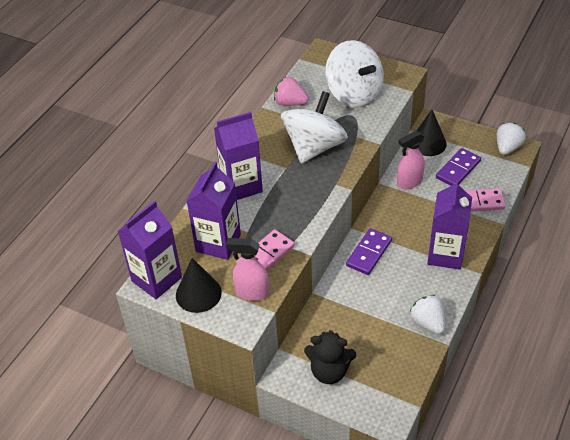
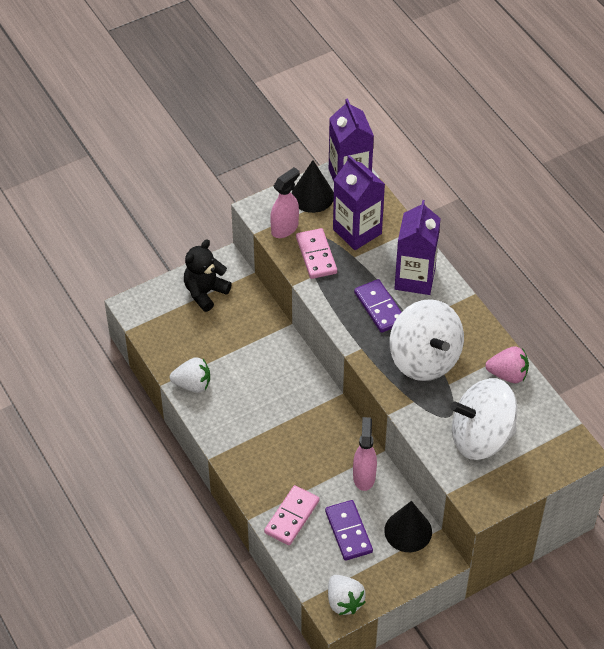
camera: 120 degrees right, 5 degrees up
(290, 103) = (508, 374): pink strawberry -> pink strawberry turned 45 degrees clockwise
(369, 253) = (301, 388): purple domino -> purple domino (379, 308)
(445, 254) = (251, 446): purple carton -> none

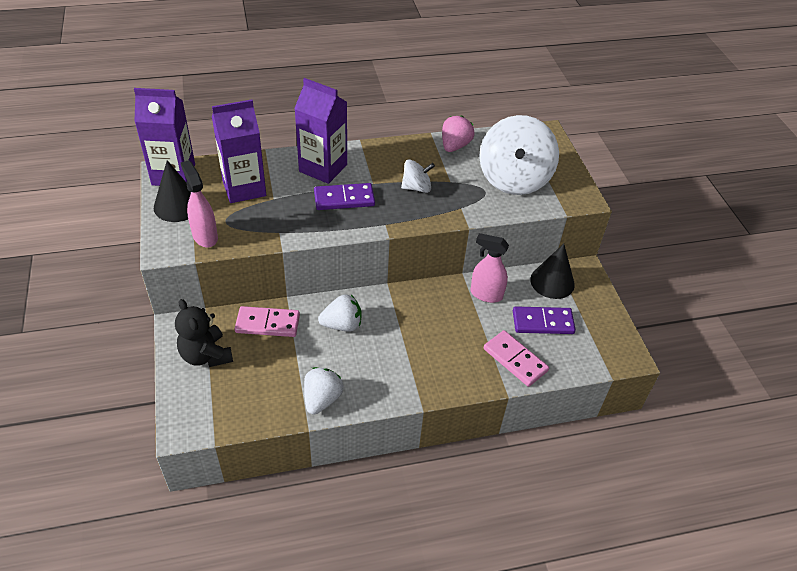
camera: 75 degrees left, 5 degrees down
(316, 255) = (255, 223): pink domino -> pink domino (267, 324)
(344, 601) = (617, 347): white strawberry -> white strawberry (342, 325)
(424, 358) = (416, 187): white spinning top -> white spinning top, size x0.50

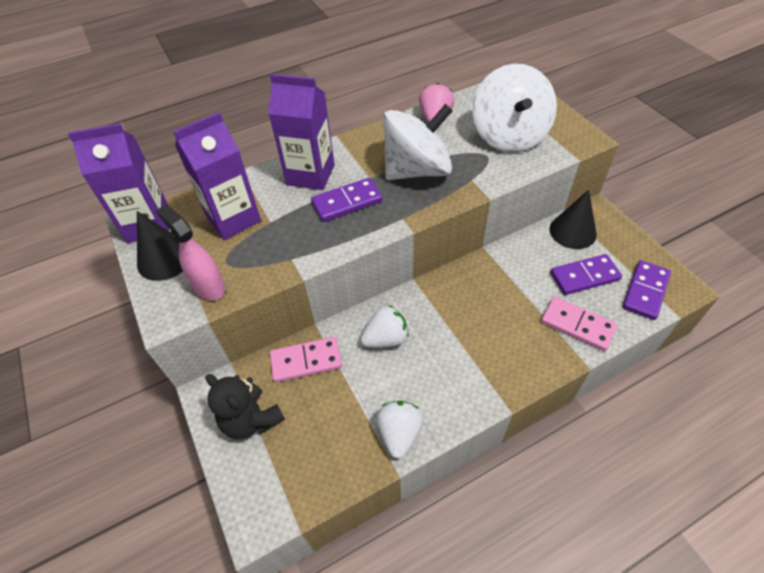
camera: 10 degrees left, 5 degrees up
(416, 187) = (417, 170): white spinning top -> white spinning top, size x2.01
(486, 294) = (516, 262): pink spray bottle -> none
(592, 350) = (645, 291): none -> purple domino

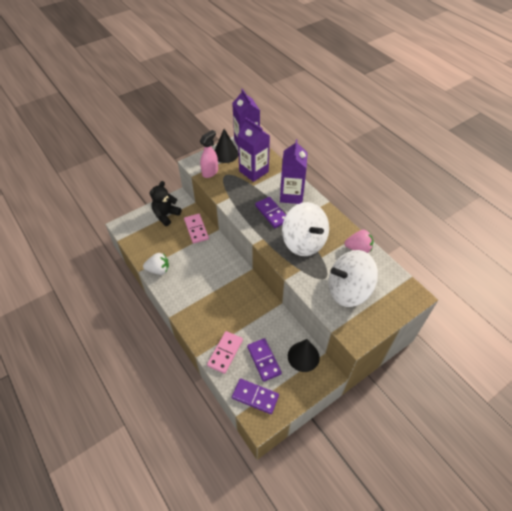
camera: 80 degrees right, 0 degrees up
(386, 338) = (211, 260): white strawberry -> none

